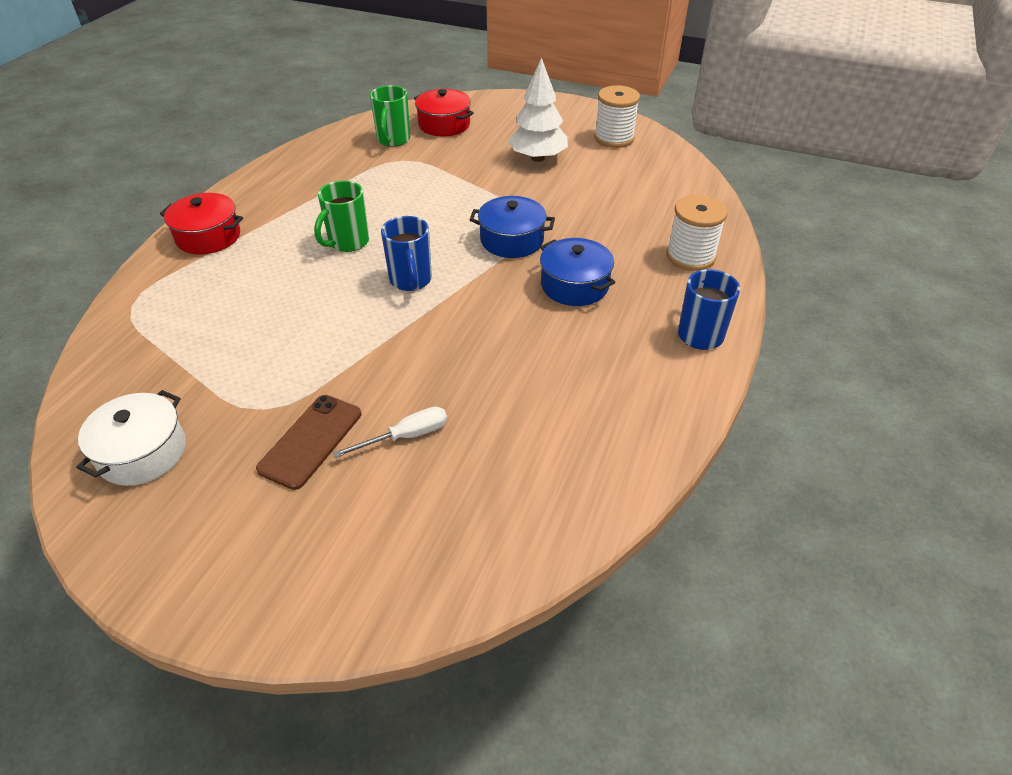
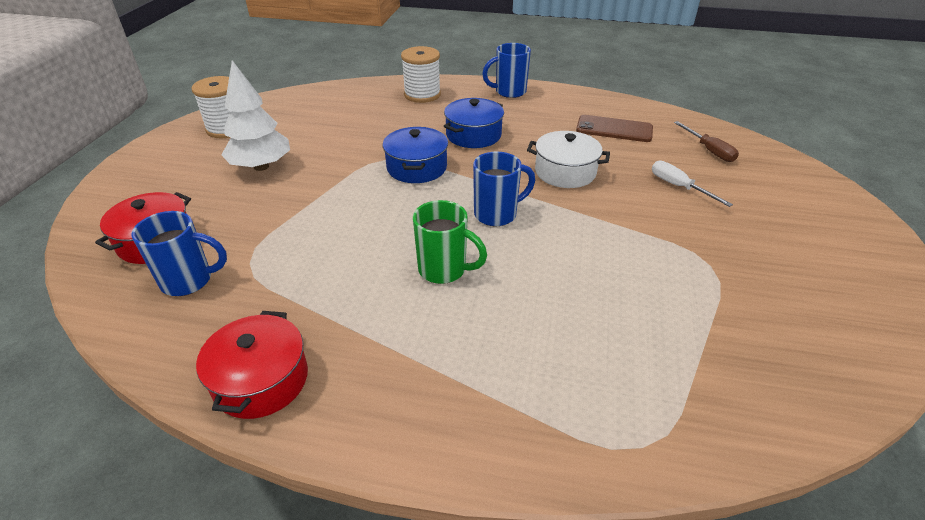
camera: 100 degrees left, 5 degrees down
(142, 452) = (819, 328): white pot -> white pot (565, 172)
(208, 237) = (462, 417): red pot -> red pot (261, 380)
(310, 441) = (720, 230): brown phone -> brown phone (614, 129)
(393, 140) = (189, 281): green mug -> blue mug
(484, 509) = (709, 150): none -> brown screwdriver

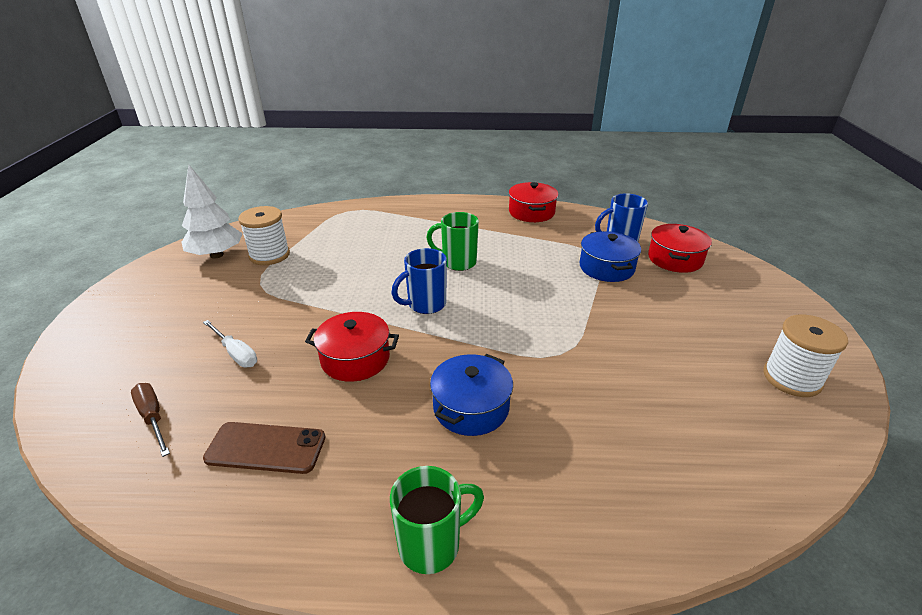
camera: 170 degrees right, 5 degrees down
(261, 166) = (680, 328): white tree -> white tree (217, 255)
(417, 167) = (520, 346): blue pot -> blue pot (606, 268)
(422, 95) = (591, 507): white spool -> white spool (269, 255)
(509, 92) = (432, 544): blue mug -> green mug
(565, 172) = (355, 359): white pot -> red pot

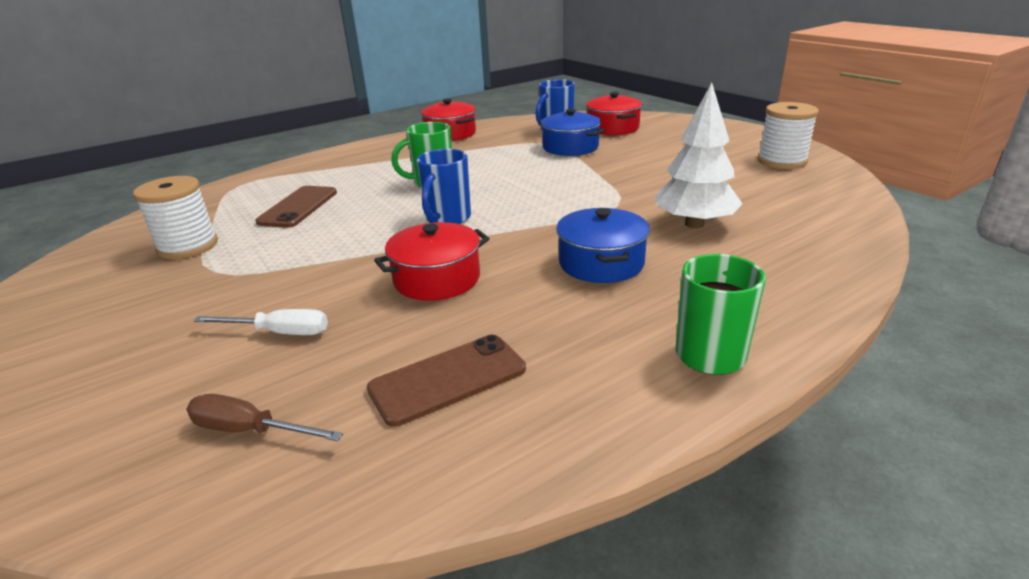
camera: 35 degrees left, 5 degrees down
(217, 255) = (101, 271): white tree -> white tree (694, 224)
(356, 248) = (298, 207): none -> brown phone

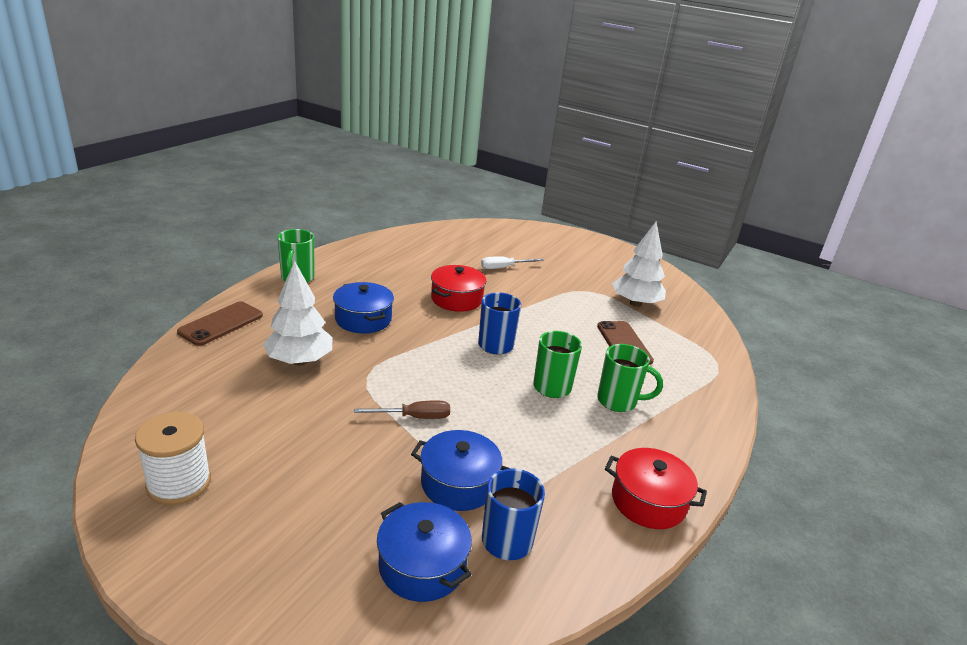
camera: 150 degrees right, 0 degrees up
(188, 246) = (635, 303): white spool -> white tree
(250, 430) = (468, 241): brown screwdriver -> brown screwdriver (414, 417)
(389, 170) = (618, 401): none -> green mug
(447, 379) = (410, 260): brown phone -> brown phone (221, 324)
(613, 128) = (422, 565): red pot -> blue pot

